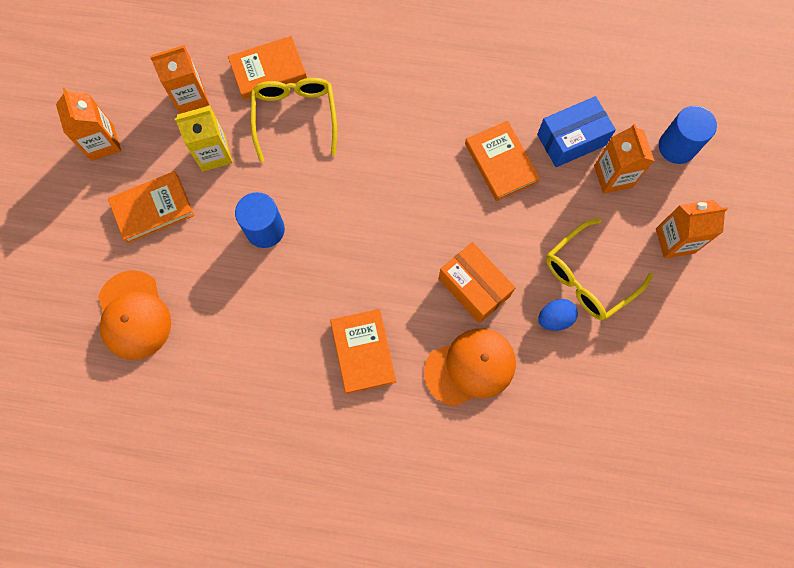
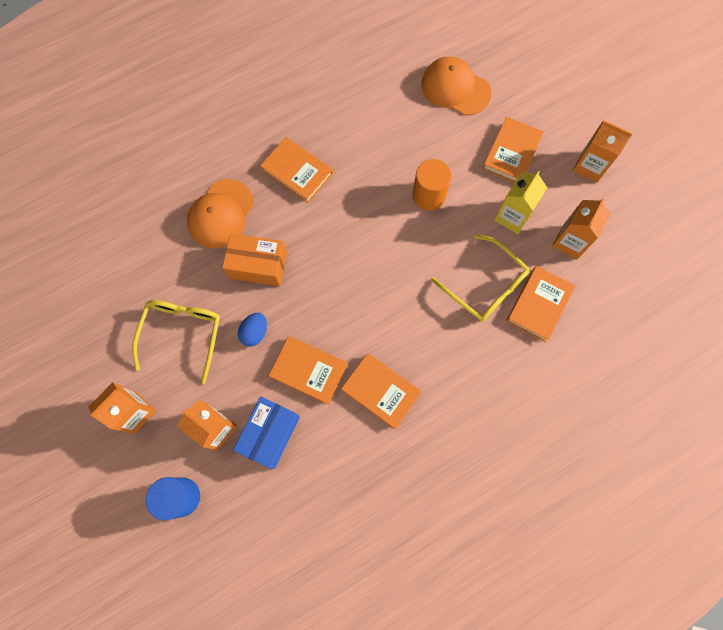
camera: 140 degrees right, 0 degrees up
(265, 229) = (428, 195): blue cylinder -> orange cylinder
(455, 104) = (381, 391): none -> orange book
(554, 318) = (187, 287): blue egg -> blue egg (255, 332)

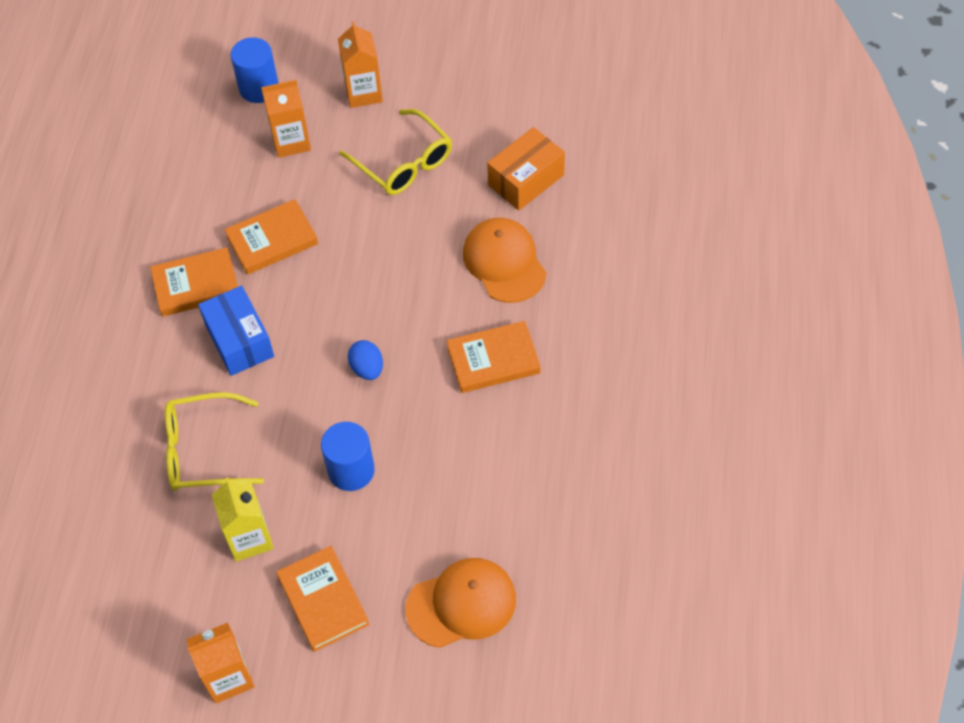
camera: 130 degrees right, 15 degrees down
(255, 332) = (350, 219): blue egg -> blue egg (367, 368)
(258, 265) = (417, 261): orange box -> orange box (526, 180)
(270, 434) = (246, 177): blue box -> blue box (239, 340)
(428, 195) = (351, 470): orange cylinder -> blue cylinder
(539, 305) = (136, 487): orange book -> none
(570, 242) = (167, 575): orange carton -> none

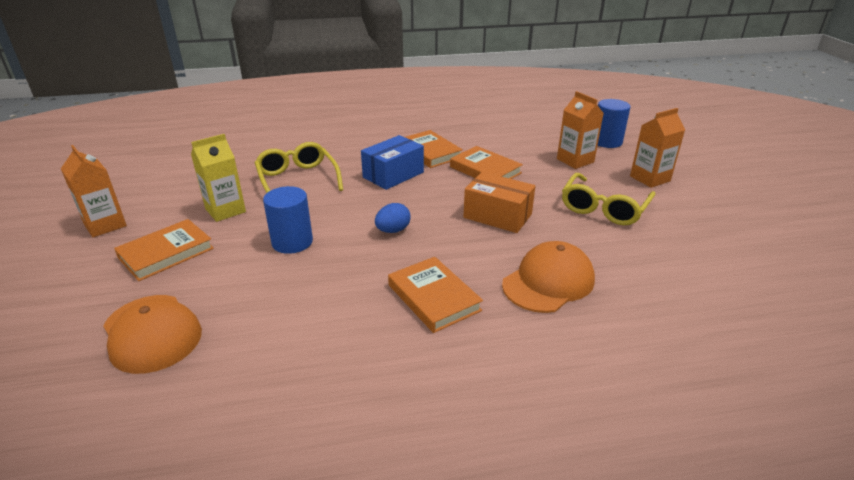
camera: 70 degrees right, 25 degrees down
(526, 180) = (653, 276): orange box -> orange box (497, 216)

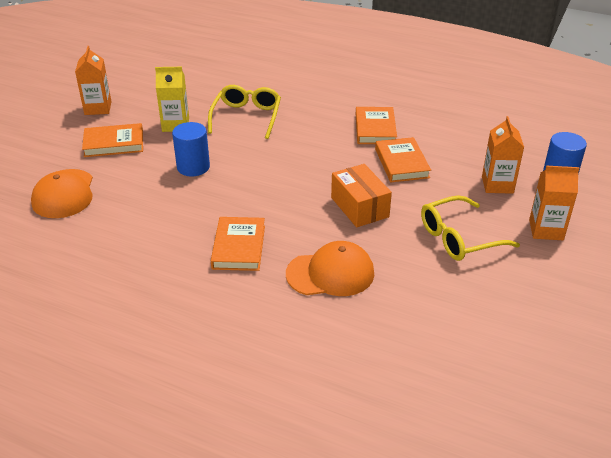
camera: 35 degrees right, 5 degrees up
(393, 175) = (321, 139): blue box -> none
(393, 230) = (268, 186): blue egg -> none

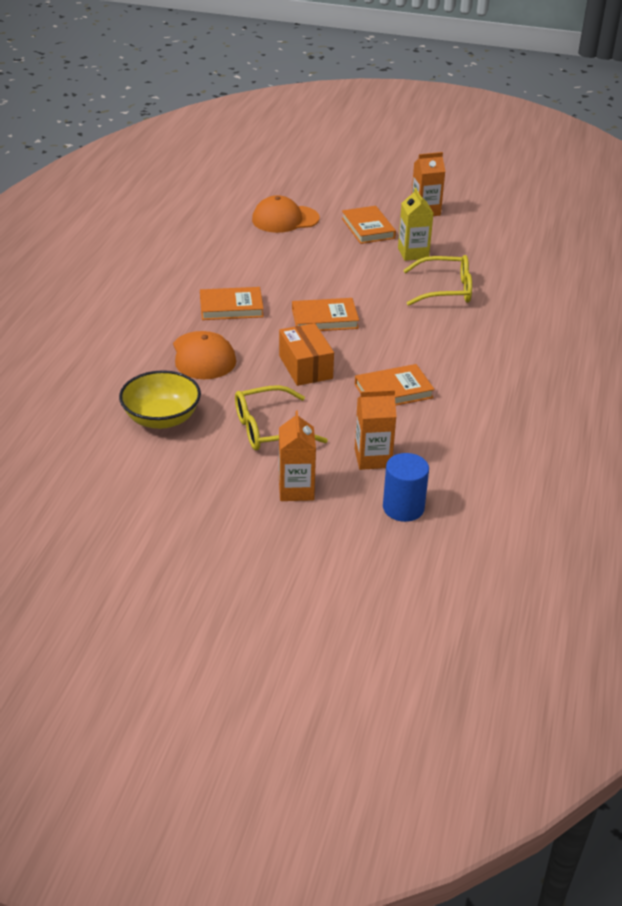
camera: 80 degrees right, 0 degrees up
(193, 167) = (344, 271): blue cylinder -> none
(359, 207) = (305, 367): orange box -> orange box turned 75 degrees counterclockwise
(375, 129) = (457, 371): orange book -> orange book (325, 319)
(444, 310) = (162, 418): none -> yellow bowl
(459, 238) = (269, 429): yellow glasses -> yellow glasses turned 75 degrees counterclockwise

